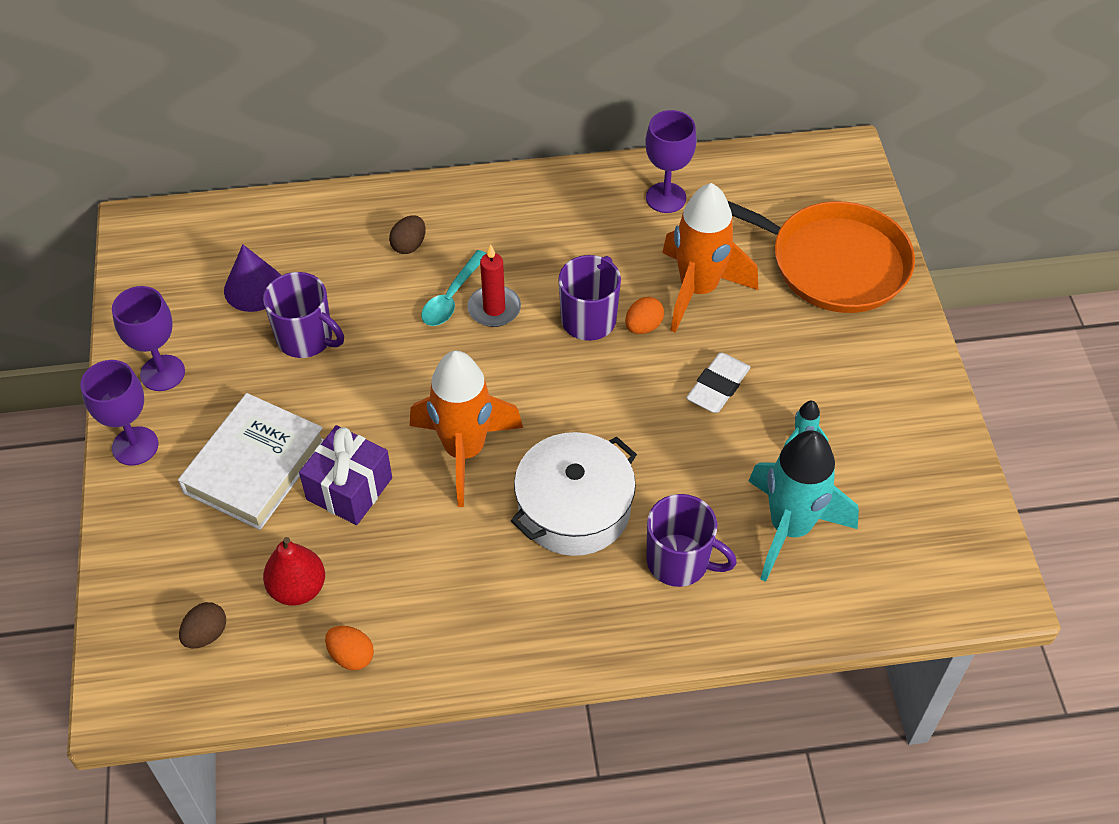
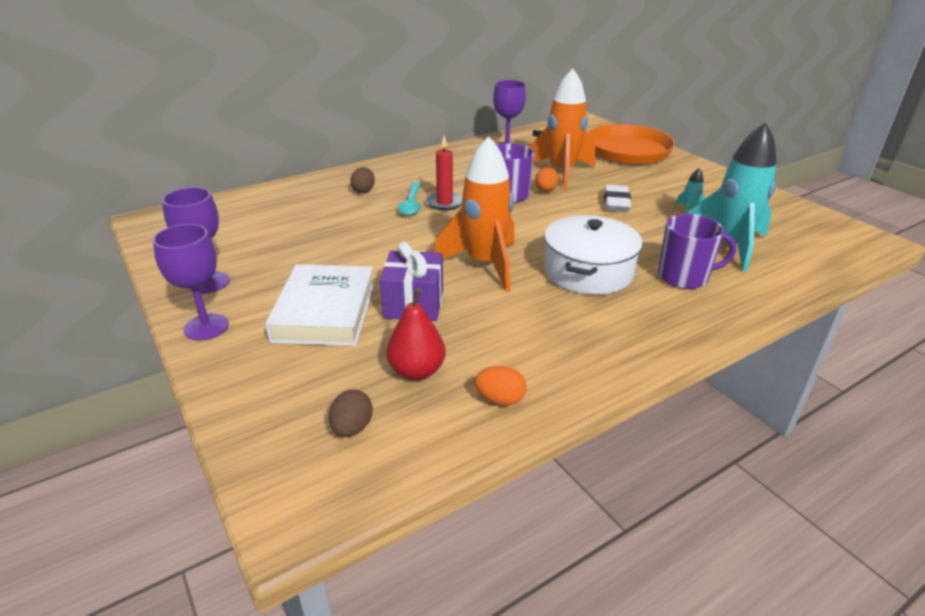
camera: 25 degrees left, 20 degrees down
(254, 288) = (262, 228): purple cone -> none
(306, 338) = (320, 241): purple mug -> none

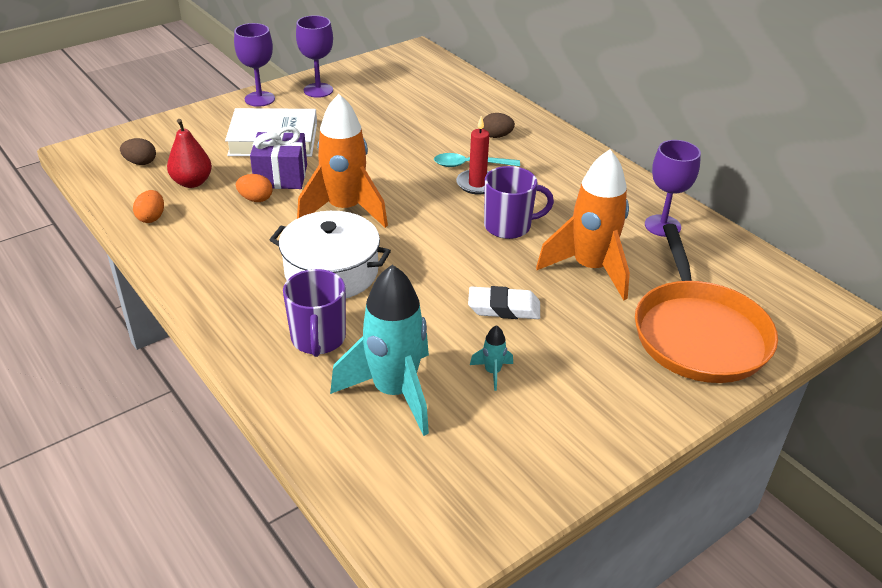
camera: 85 degrees right, 5 degrees up
(545, 191) = (526, 253): orange egg -> orange egg (255, 199)

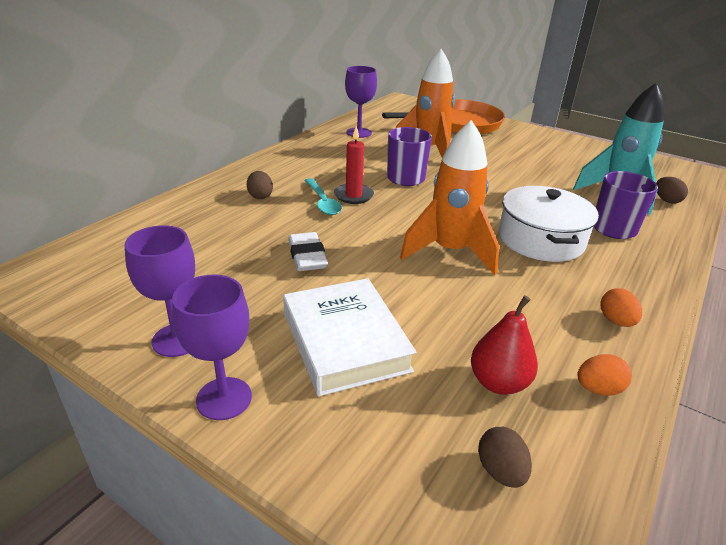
camera: 110 degrees left, 5 degrees down
(255, 199) = (483, 314): orange egg -> orange egg (616, 321)
(281, 176) = (425, 308): purple gift -> none
(353, 436) = (666, 200): none -> brown egg
(492, 372) = (559, 169): turquoise rocket -> none
(504, 308) = (499, 171): white eraser -> white eraser (307, 256)

